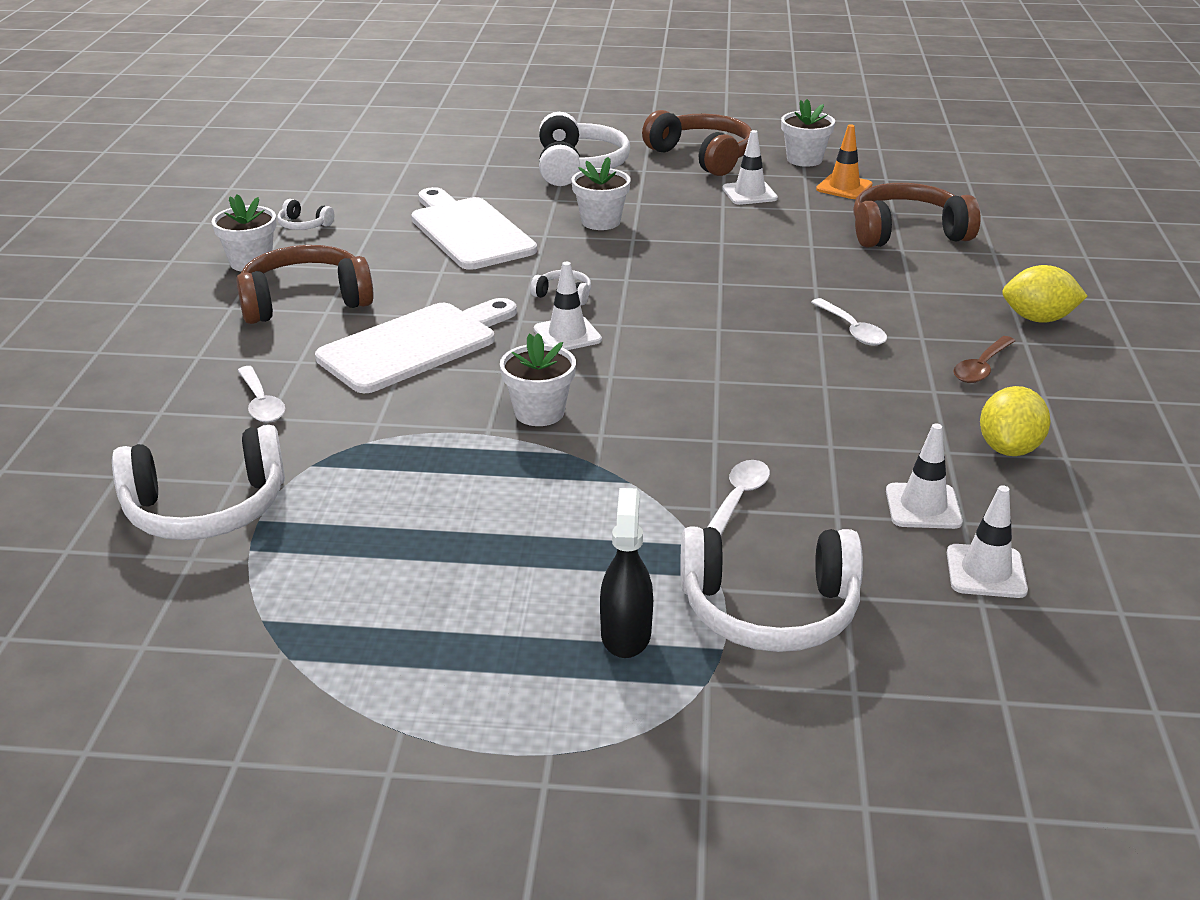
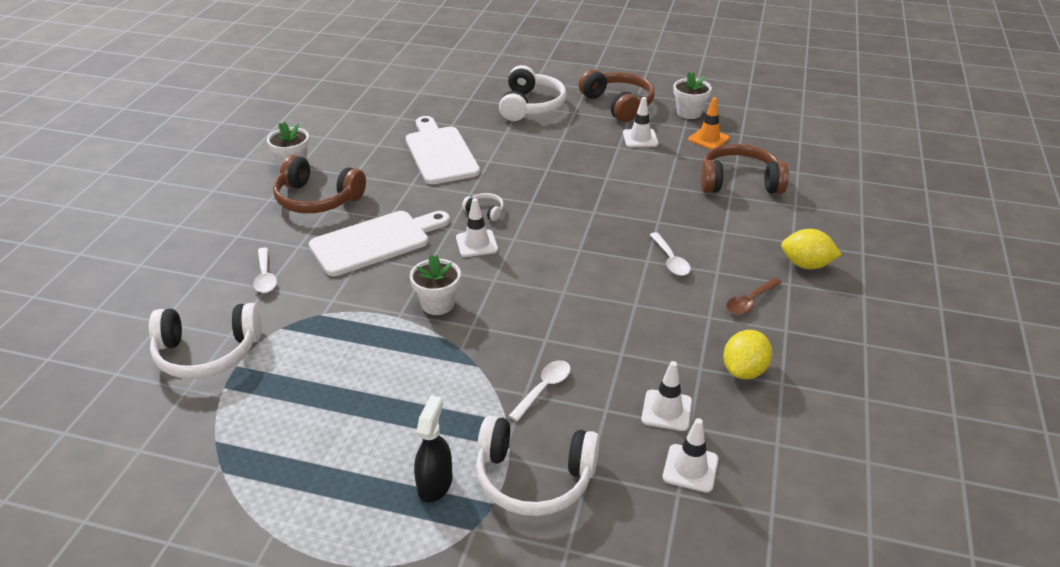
camera: 10 degrees right, 5 degrees up
(304, 225) = (335, 138): white headphones -> none
(305, 301) = (317, 199): brown headphones -> brown headphones turned 150 degrees counterclockwise
(601, 222) = (530, 153): white flower pot -> none

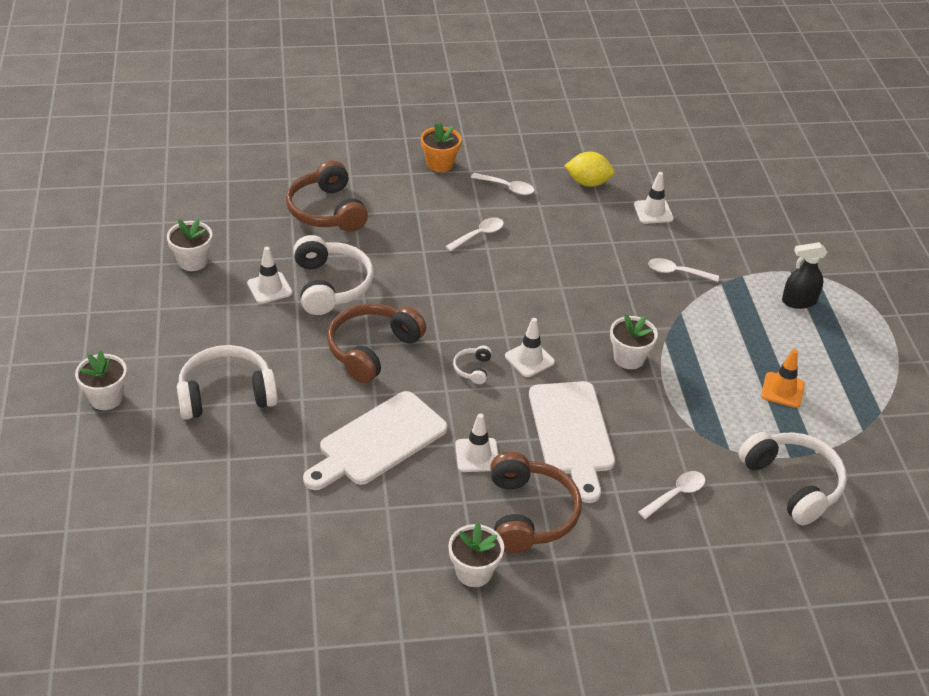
camera: 115 degrees left, 5 degrees up
(375, 242) = (572, 433): white cutting board -> white cutting board turned 135 degrees counterclockwise
(534, 478) = (757, 258): white headphones -> white headphones (331, 285)
(555, 68) = (106, 398): none -> white flower pot
(618, 104) = (193, 319): brown headphones -> brown headphones (372, 349)
(690, 468) = (695, 195): white traffic cone -> white traffic cone (477, 455)
(708, 139) = (248, 240): orange traffic cone -> orange traffic cone (782, 390)
(750, 301) = (507, 187): brown spoon -> white spoon
(806, 265) = (440, 164): yellow lemon -> orange flower pot

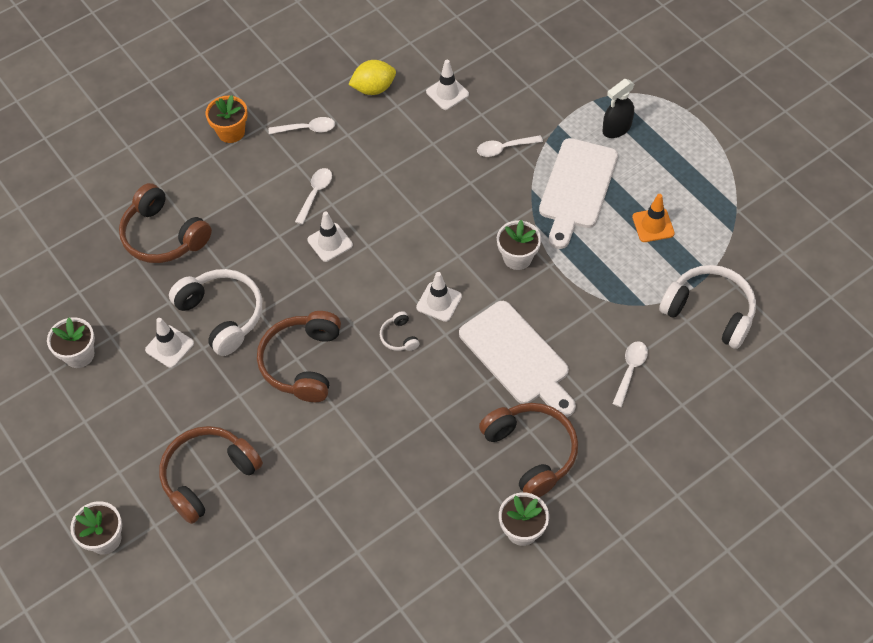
camera: 25 degrees left, 15 degrees up
(226, 394) = (208, 476): white headphones -> brown headphones
(378, 441) = (368, 451): white cutting board -> white cutting board (577, 188)
(477, 455) = (456, 420): white traffic cone -> white traffic cone (330, 242)

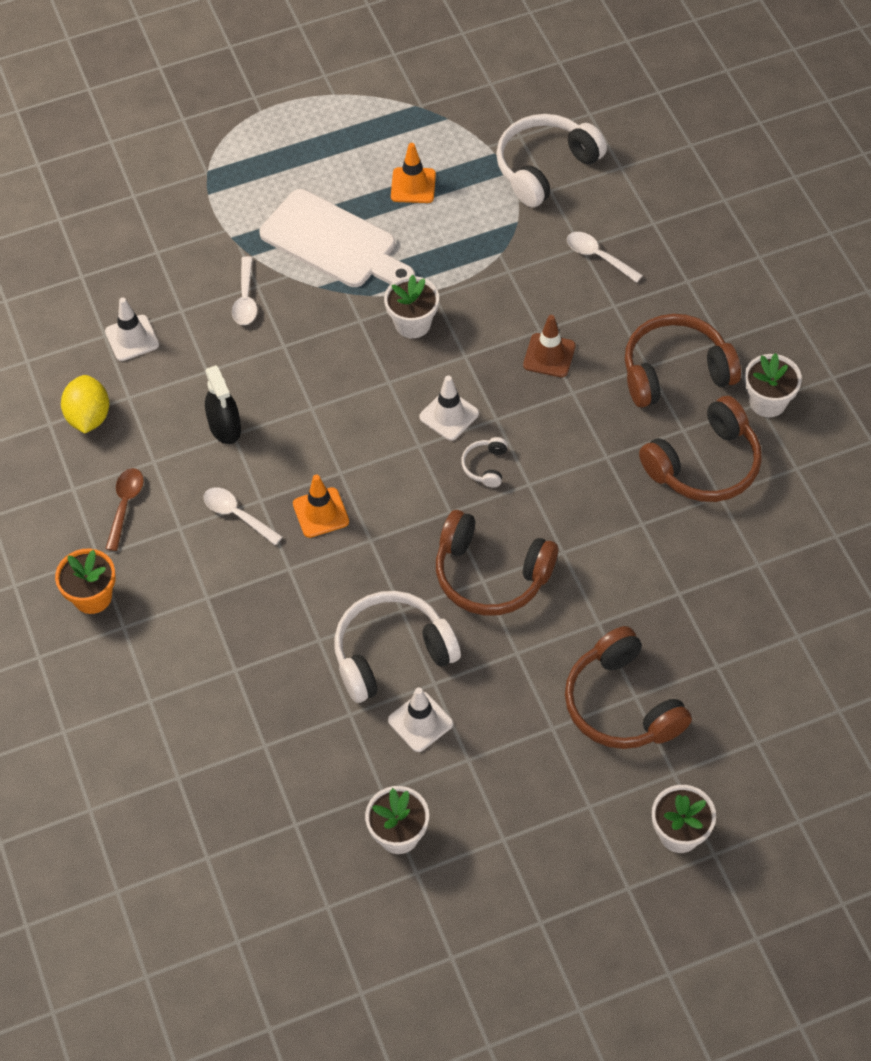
camera: 75 degrees left, 0 degrees up
(163, 236) = (239, 705): brown headphones -> brown headphones (705, 465)
(307, 129) = (125, 505): white spoon -> brown spoon
(330, 242) = (321, 513): white traffic cone -> orange traffic cone
(399, 337) = (485, 466): white headphones -> white headphones turned 105 degrees clockwise
(517, 357) = (549, 355): white cutting board -> brown traffic cone
(616, 128) = (261, 182): black spray bottle -> black spray bottle (225, 427)

